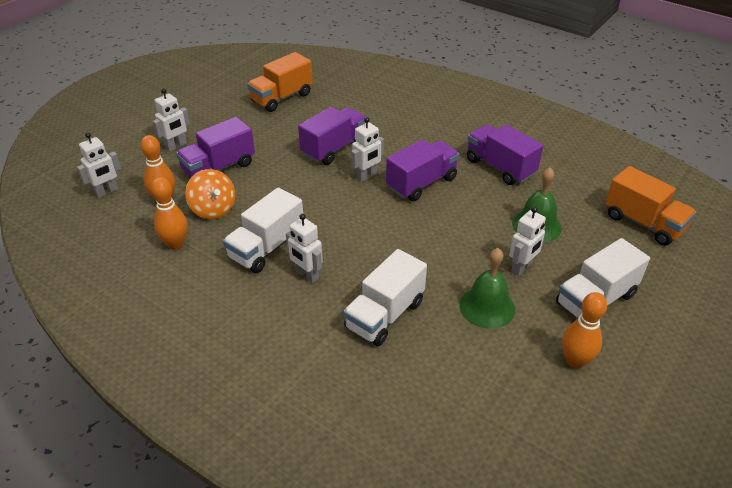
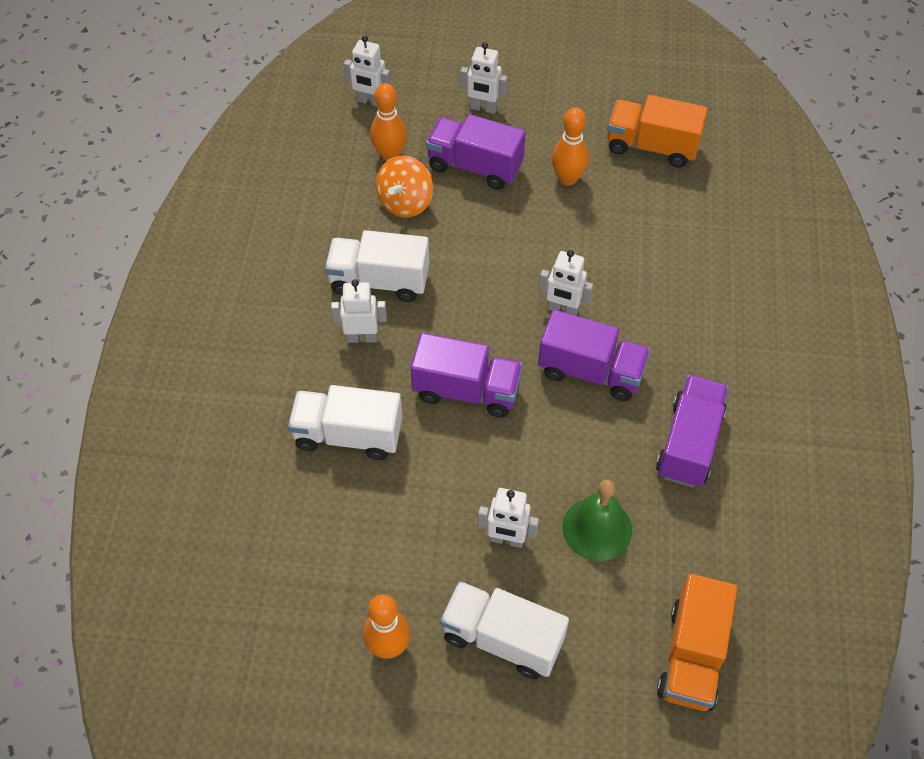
camera: 60 degrees right, 15 degrees up
(176, 244) = (334, 204): orange bowling pin -> orange bowling pin (568, 178)
(307, 275) = (362, 337): white robot -> white robot turned 75 degrees clockwise
(334, 148) = (591, 251): purple truck -> purple truck (466, 390)
(487, 307) = (419, 527): green bell -> none

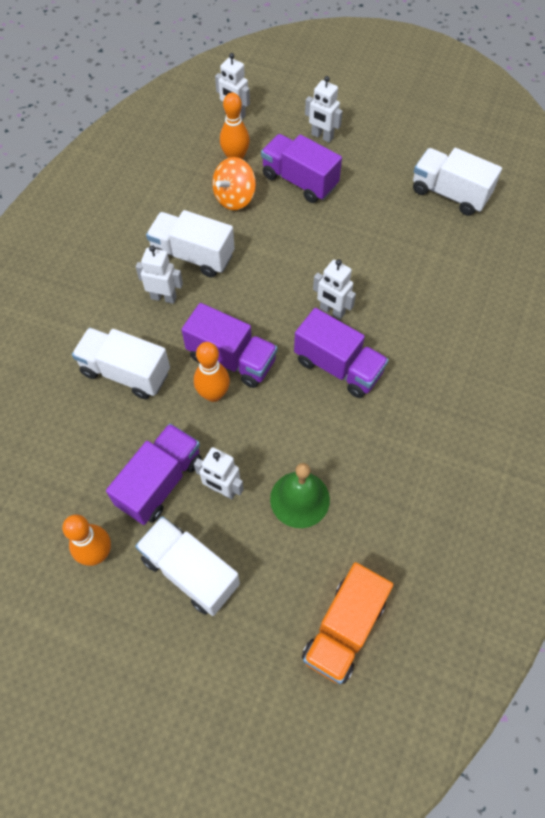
camera: 15 degrees right, 5 degrees up
(568, 178) = (371, 206): orange bowling pin -> orange bowling pin (213, 394)
(651, 146) = (449, 194): orange truck -> white truck
(689, 443) = (400, 446): purple truck -> purple truck (160, 482)

